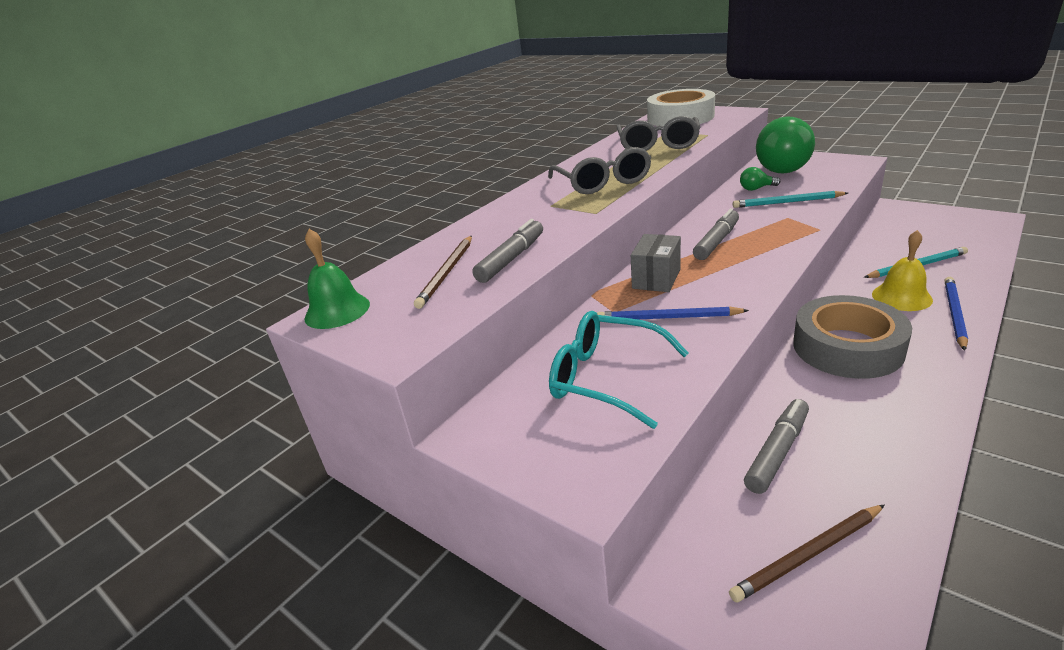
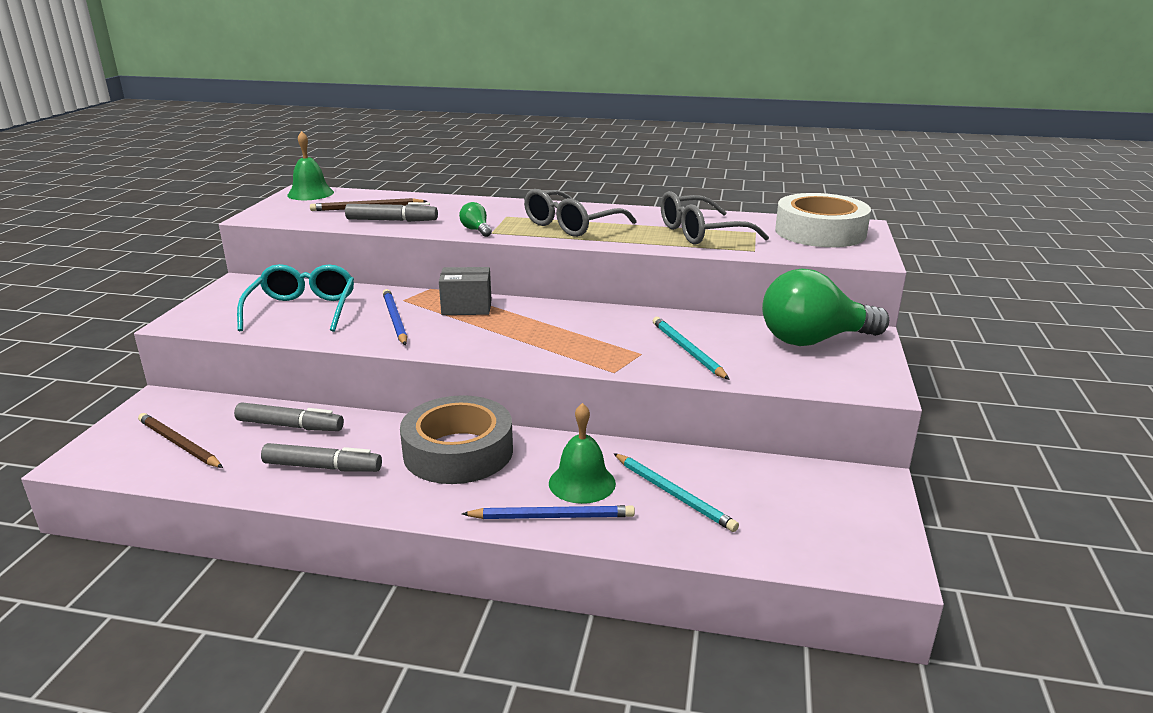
camera: 60 degrees right, 5 degrees down
(717, 241) = (558, 324): grey marker -> grey marker (322, 467)
(756, 189) = (724, 331): green light bulb -> green light bulb (476, 230)
(901, 297) = (582, 483): yellow bell -> green bell

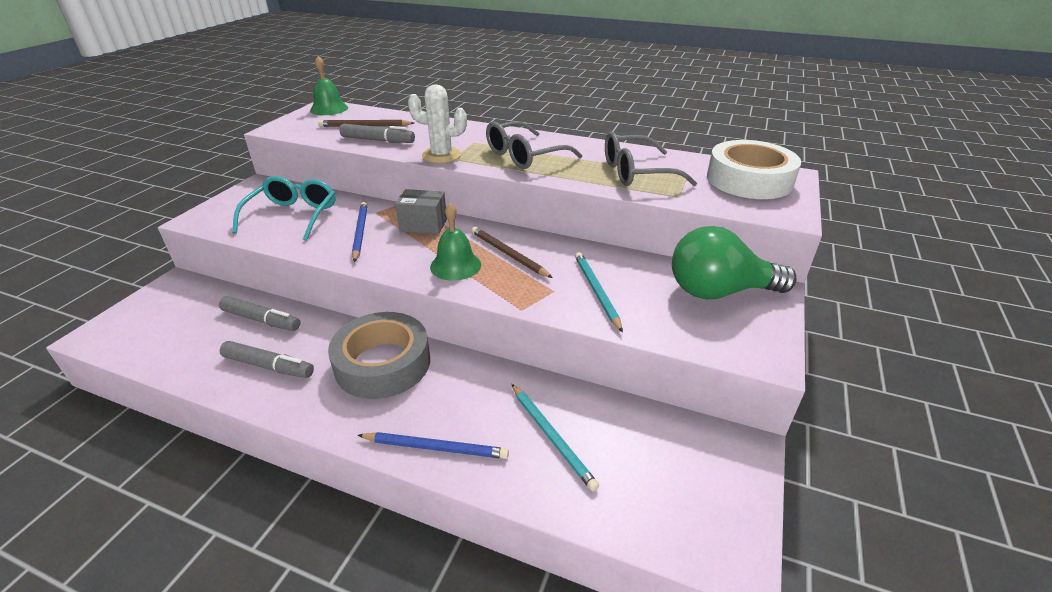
camera: 10 degrees right, 10 degrees up
(179, 444) = (171, 328): brown pencil -> brown pencil (508, 254)
(476, 230) = (441, 155): green light bulb -> white cactus
(582, 483) = (474, 412): green bell -> green bell (455, 265)

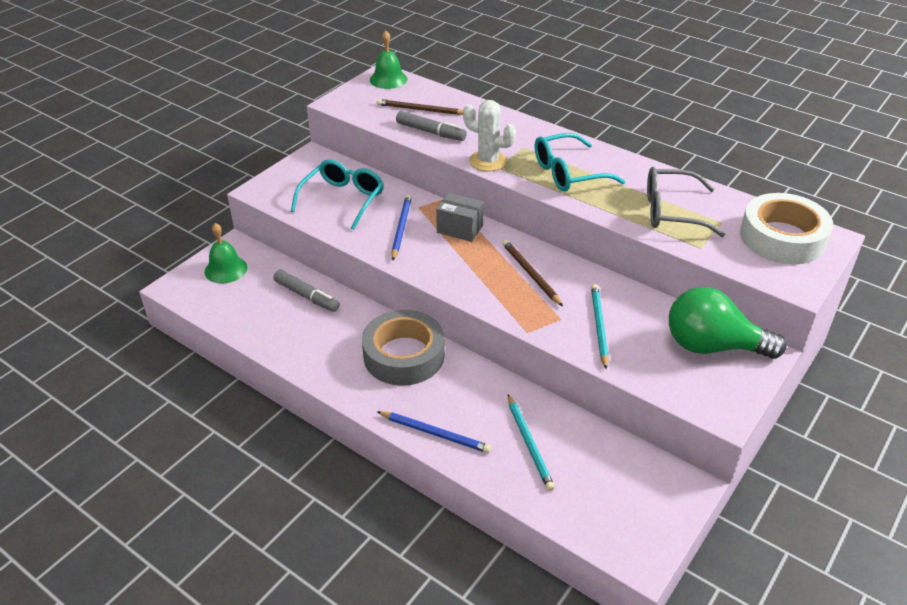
camera: 15 degrees right, 5 degrees up
(269, 366) = (311, 340): grey marker -> none
(455, 265) = (480, 278): green bell -> green bell (226, 269)
(524, 156) = (568, 173): grey glasses -> turquoise glasses

